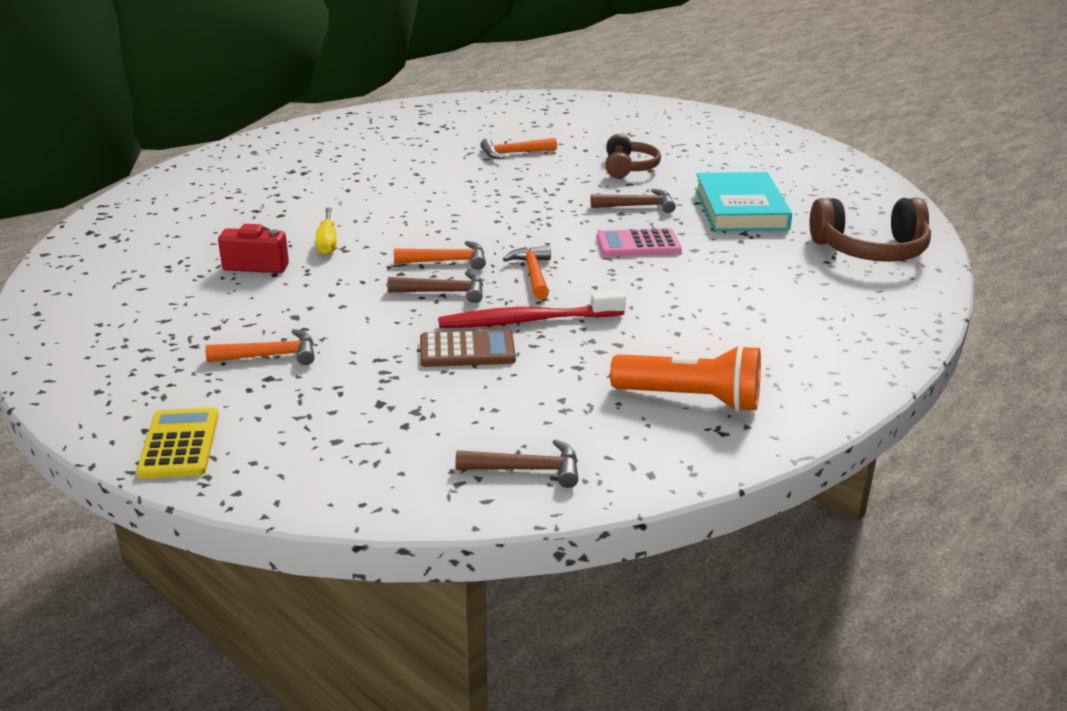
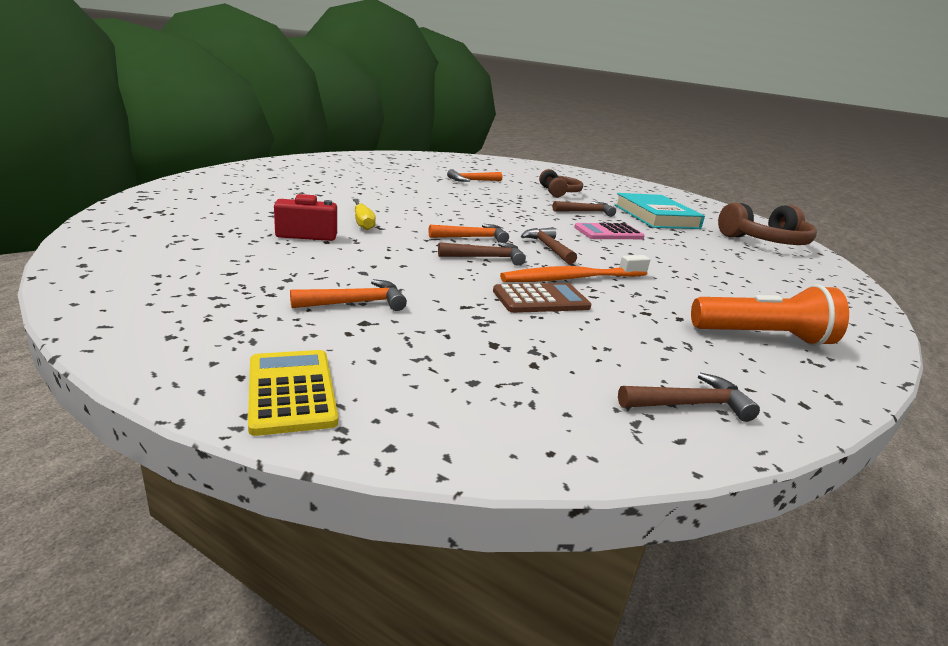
camera: 15 degrees left, 5 degrees down
(527, 321) = (572, 278): red toothbrush -> orange toothbrush
(533, 274) = (548, 248): orange hammer -> brown hammer

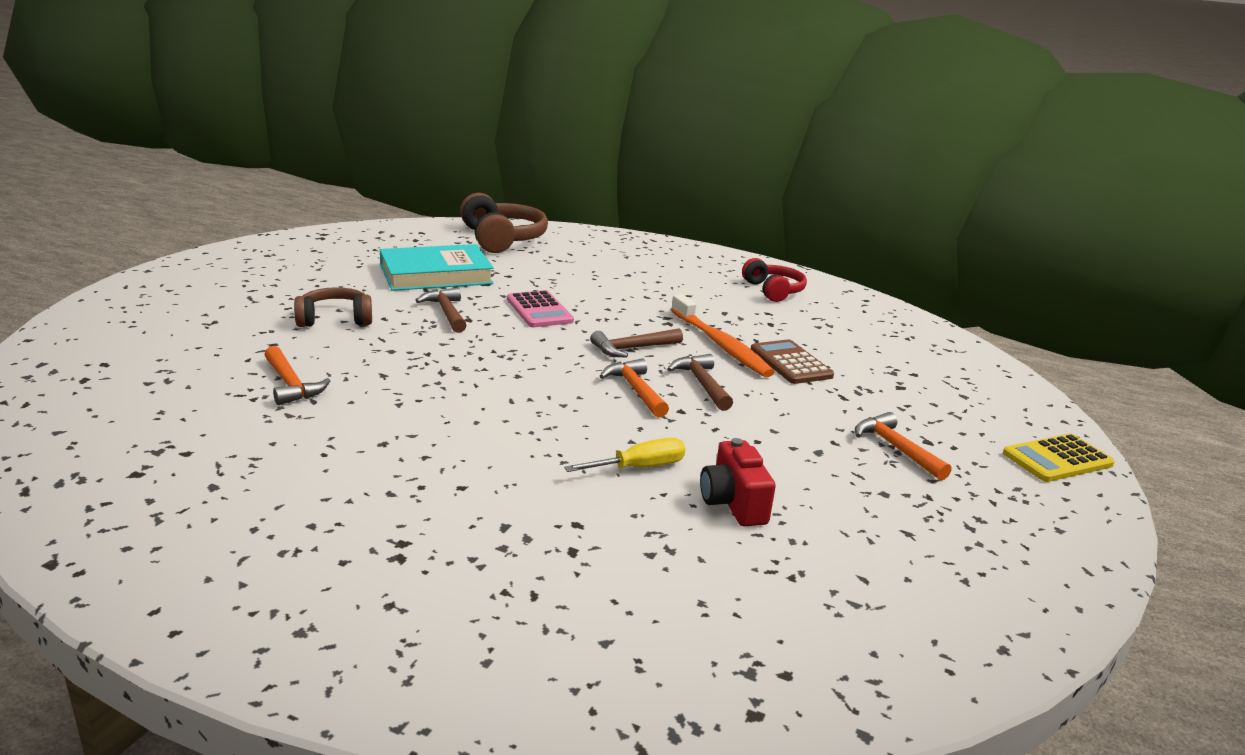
camera: 95 degrees left, 0 degrees up
(690, 404) = (907, 331): brown hammer -> none
(763, 337) = (773, 291): orange flashlight -> red headphones

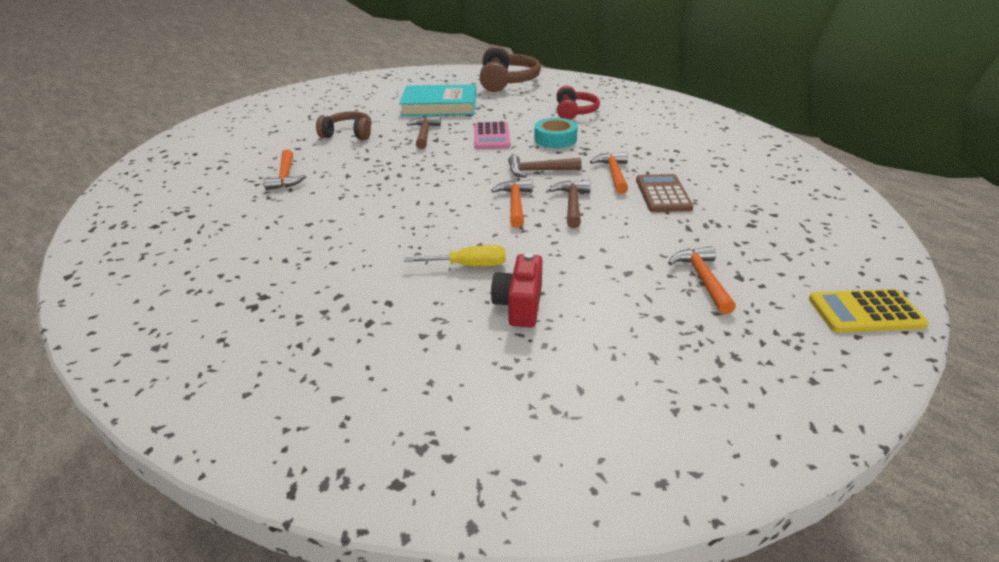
camera: 25 degrees right, 10 degrees up
(622, 309) = (555, 139): none -> turquoise tape
(720, 345) = (613, 174): orange toothbrush -> orange hammer
(773, 291) = (696, 132): red headphones -> red headphones (574, 112)

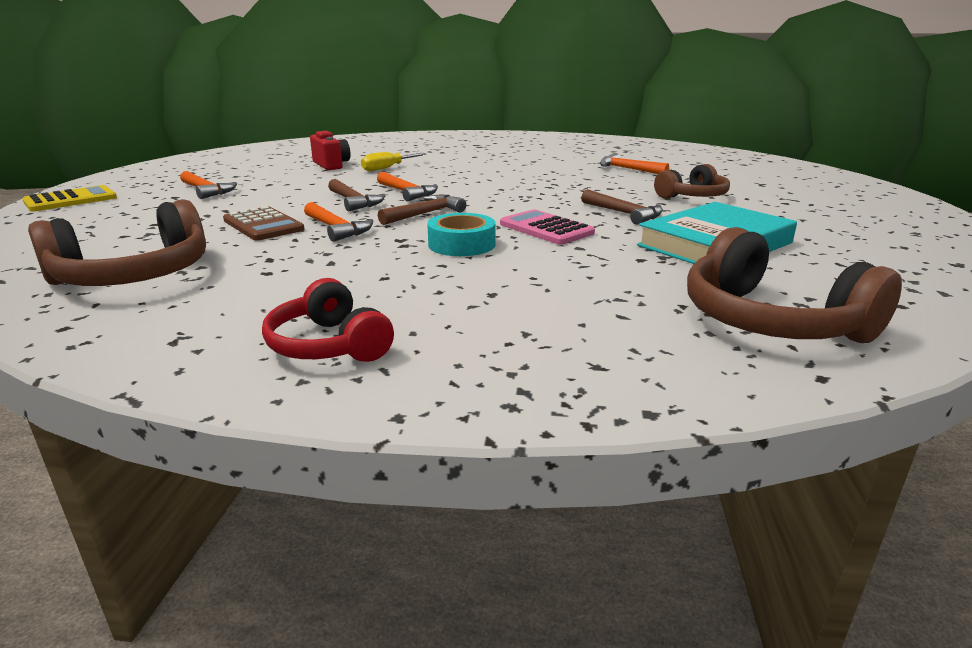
camera: 140 degrees right, 10 degrees down
(574, 112) = (504, 290): red headphones -> red headphones (329, 345)
(753, 167) = (134, 276): none -> brown headphones

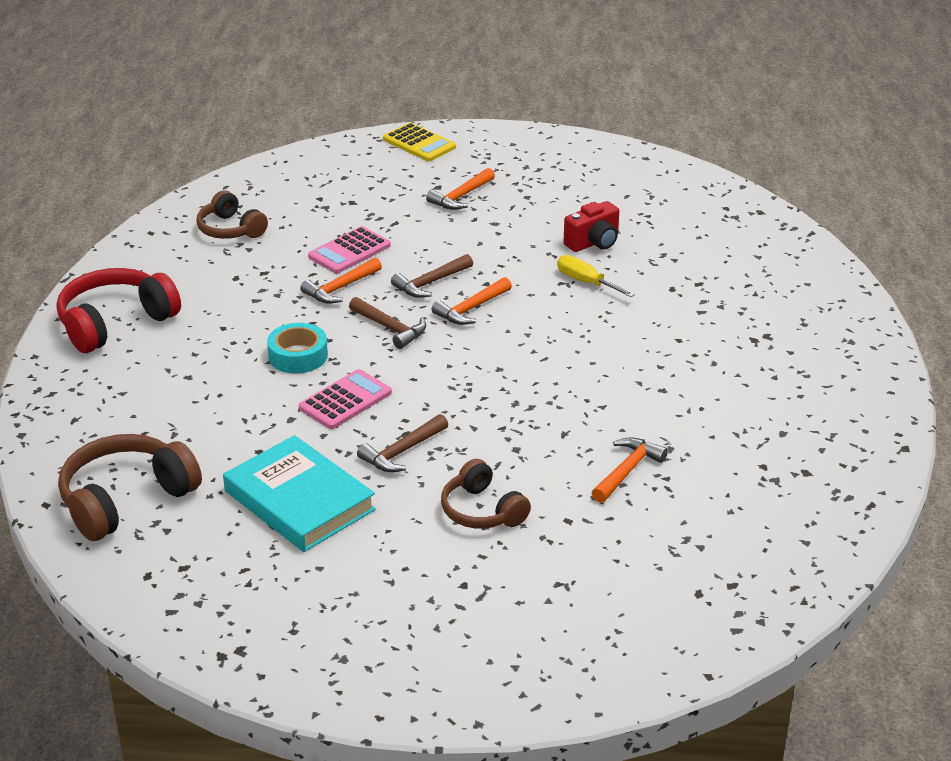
camera: 85 degrees right, 10 degrees up
(134, 276) = (230, 229): brown headphones -> brown headphones, size x0.64
(263, 225) = (349, 251): brown calculator -> pink calculator
(329, 345) = (115, 323): red headphones -> red headphones, size x1.57

